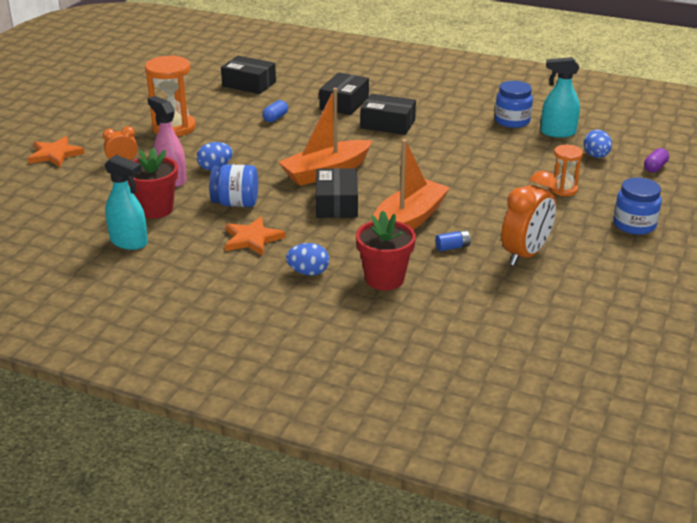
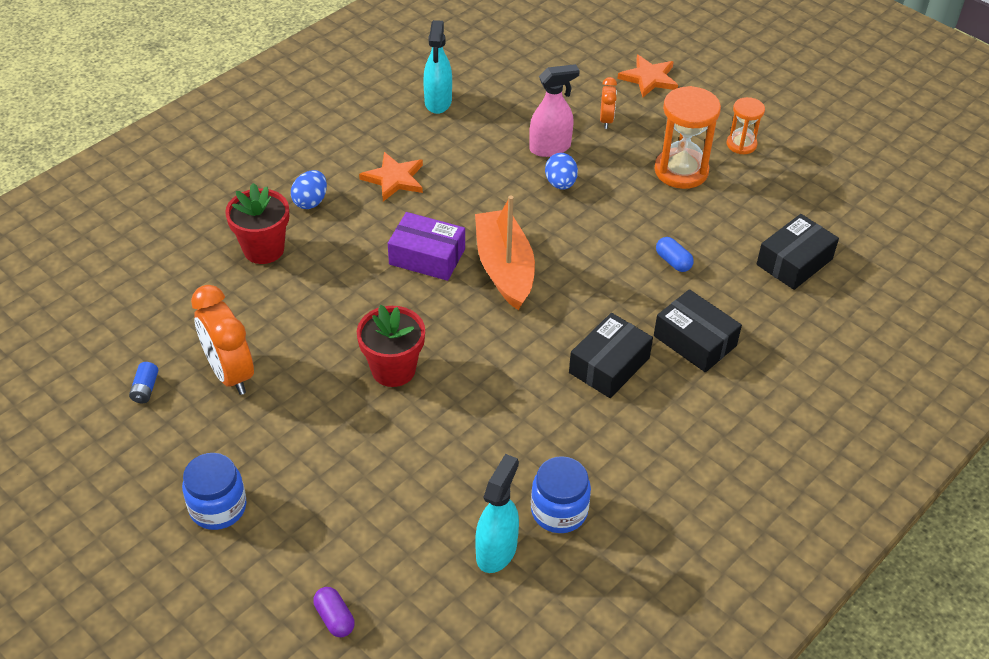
camera: 110 degrees right, 15 degrees up
(129, 242) = (438, 102): turquoise spray bottle -> turquoise spray bottle turned 45 degrees counterclockwise
(155, 209) = (491, 127): red flower pot -> red flower pot (393, 369)
(235, 203) = (472, 182): blue jar -> none
(336, 204) = (427, 256): black box -> purple box
(408, 221) = (357, 302): orange boat -> none
(452, 247) = (283, 319): blue battery -> blue battery (145, 389)
(563, 189) = (339, 476): orange hourglass -> orange hourglass (741, 144)
(596, 156) = (404, 561): blue egg -> none

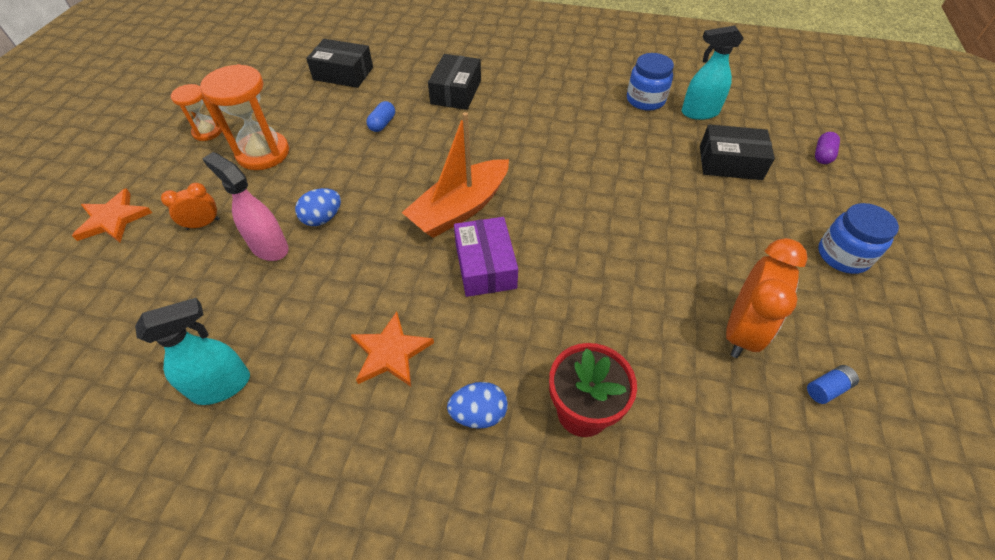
camera: 120 degrees left, 5 degrees up
(393, 369) = (625, 224): red flower pot -> none
(609, 365) = (512, 119): black box -> black box (730, 163)

